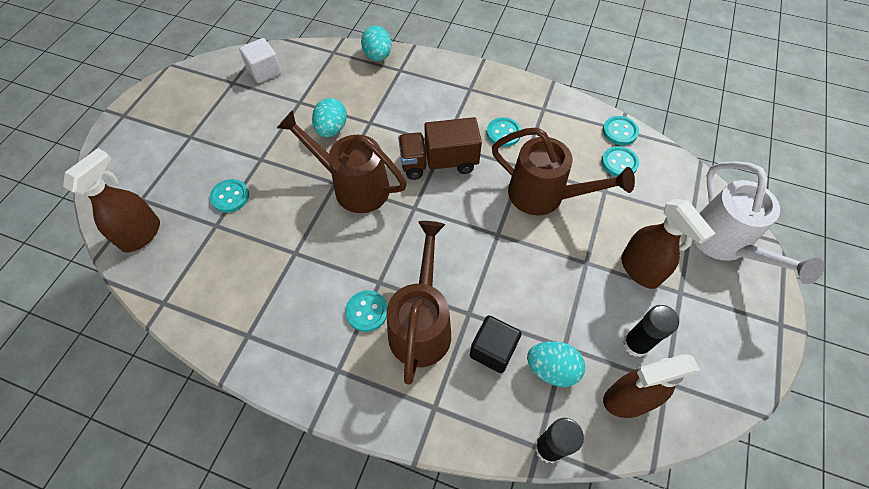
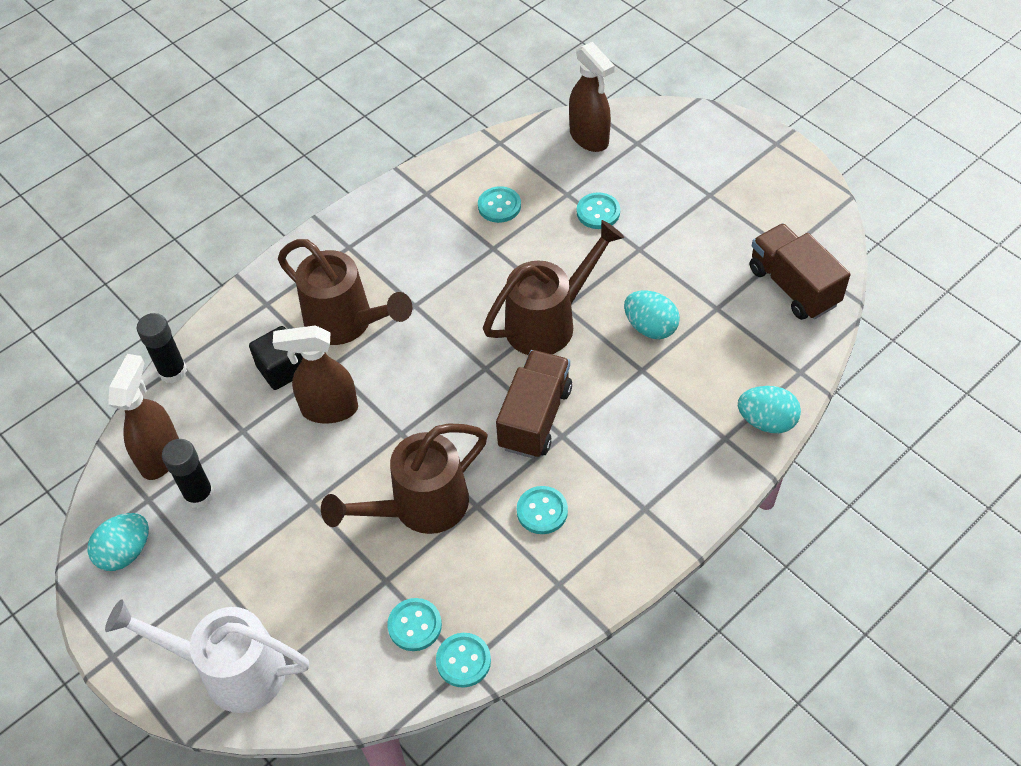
camera: 120 degrees right, 5 degrees down
(264, 71) = (793, 286): white cube -> brown truck
(367, 311) = (389, 285): turquoise button -> turquoise button (499, 206)
(552, 369) = (231, 408): turquoise egg -> turquoise egg (125, 552)
(640, 270) = (266, 552): brown spray bottle -> brown spray bottle (329, 409)

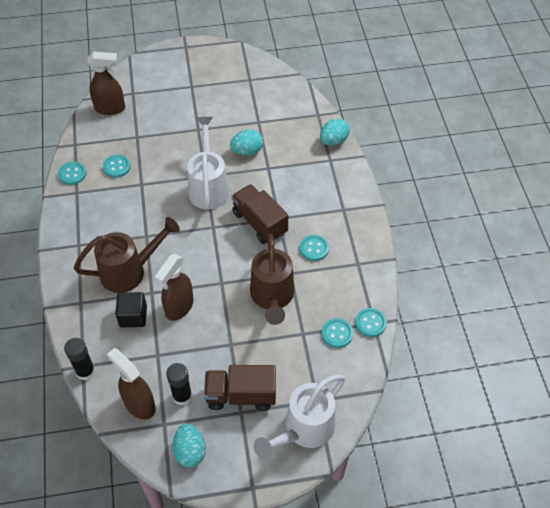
camera: 60 degrees left, 0 degrees up
(548, 322) = (208, 187): brown watering can -> white watering can
(598, 212) = (160, 131): turquoise button -> turquoise button (72, 174)
(793, 286) = (271, 89): brown truck -> brown truck (241, 395)

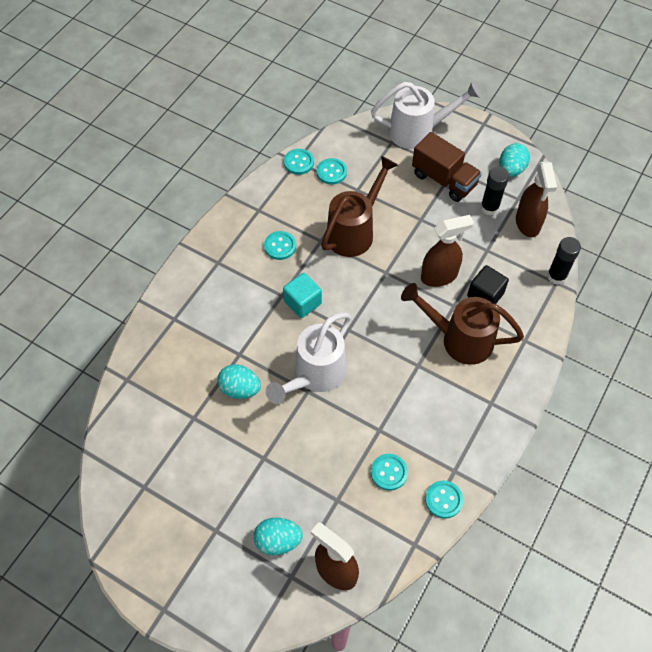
camera: 140 degrees left, 5 degrees up
(259, 223) = (302, 302): brown truck -> turquoise cube
(333, 141) = (147, 336): turquoise egg -> turquoise egg (278, 541)

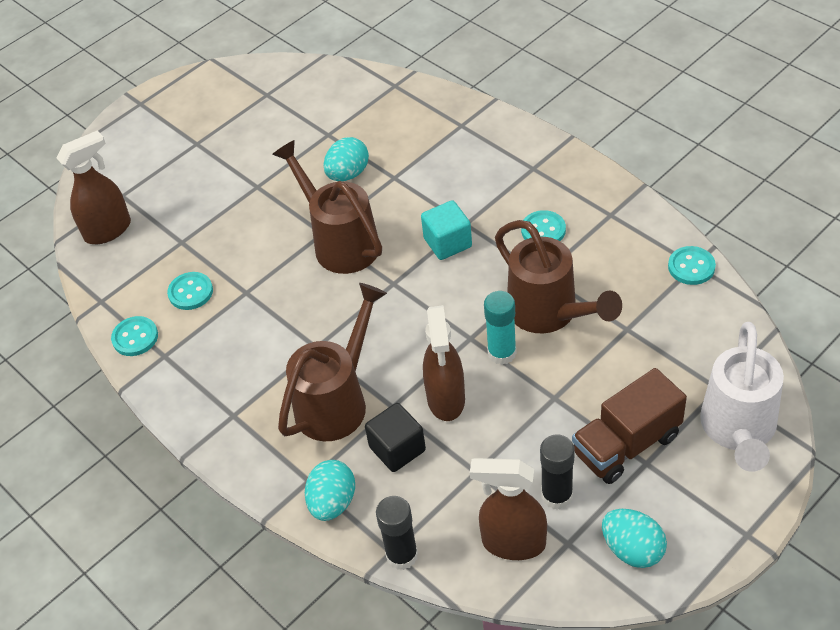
camera: 110 degrees right, 10 degrees down
(278, 541) = (162, 189): turquoise egg -> turquoise egg (332, 502)
(315, 375) = (340, 242): white watering can -> brown watering can
(331, 172) = (666, 302): turquoise button -> none
(394, 252) = (502, 353): none -> turquoise glue stick

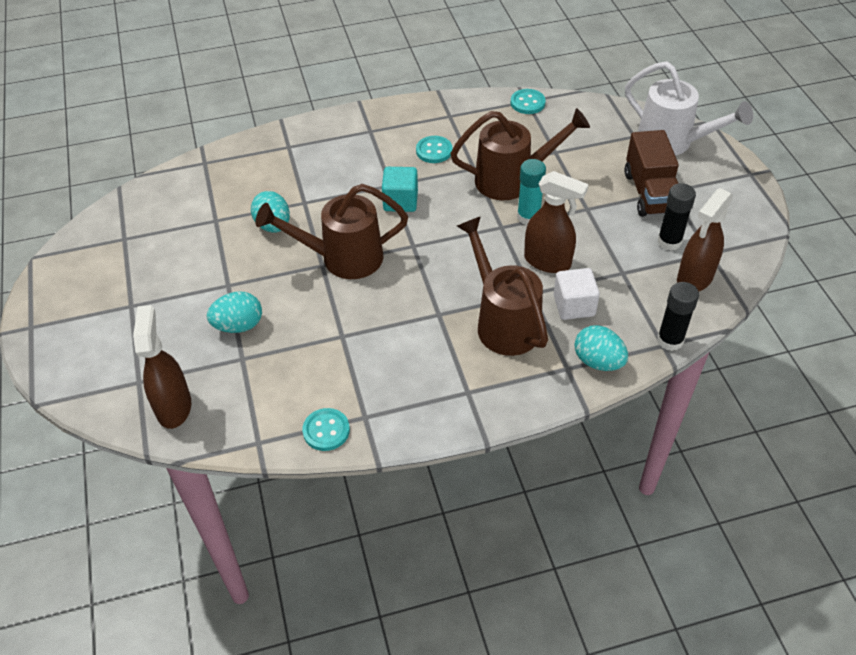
camera: 65 degrees left, 0 degrees up
(190, 292) = (308, 372): turquoise button -> none
(397, 449) = (574, 305): black cube -> white cube
(632, 549) = (733, 226): turquoise egg -> turquoise egg (238, 325)

